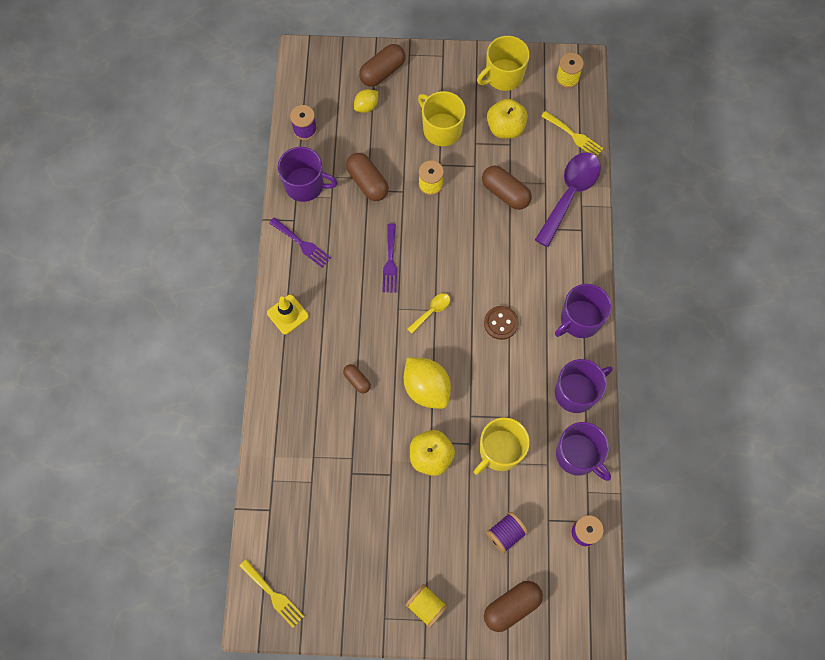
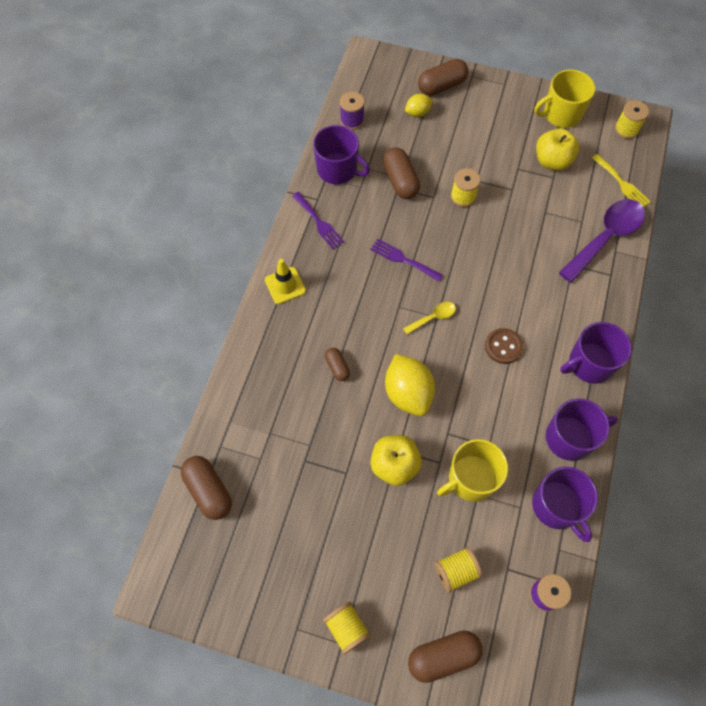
camera: 15 degrees right, 5 degrees down
(273, 595) = (185, 568): yellow fork -> none
(390, 261) = (403, 259): purple fork -> purple fork turned 105 degrees clockwise
(441, 129) = (487, 148): yellow mug -> none
(505, 193) = (538, 221): brown capsule -> brown capsule (208, 491)
(505, 534) = (455, 571): purple spool -> yellow spool

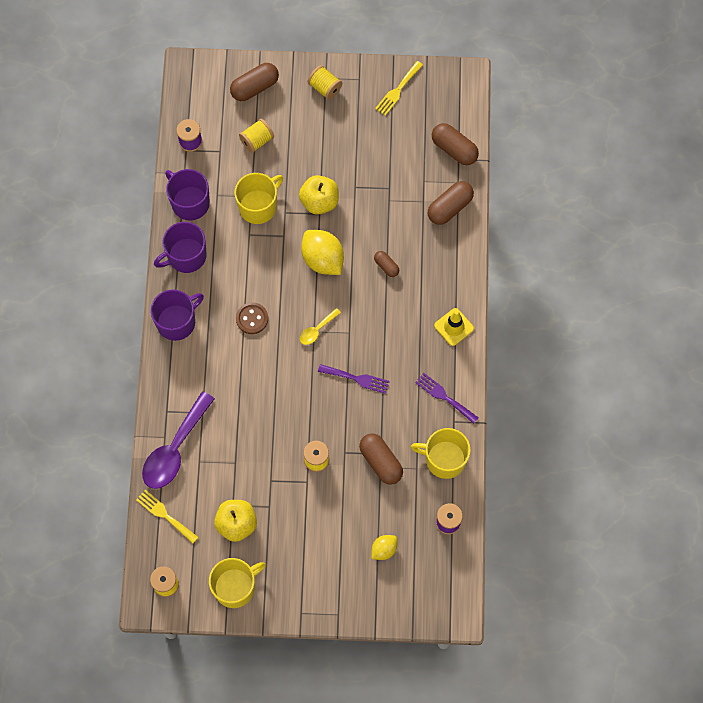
camera: 165 degrees right, 5 degrees up
(250, 596) = (398, 90): none -> yellow fork
(338, 169) = (444, 459): purple mug -> yellow mug
(441, 86) = (367, 592): brown capsule -> brown capsule (449, 207)

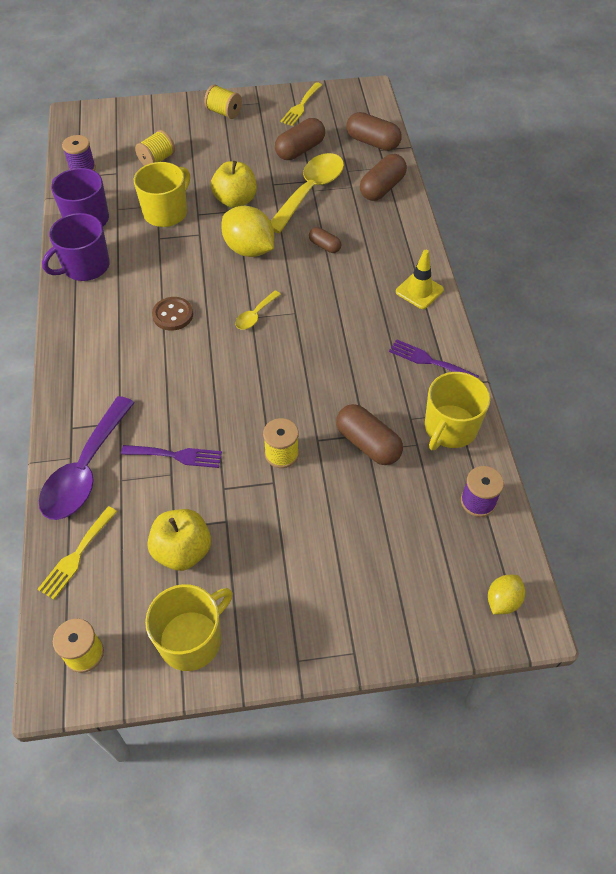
camera: 10 degrees left, 15 degrees down
(165, 515) = (76, 555): yellow fork -> yellow fork turned 90 degrees counterclockwise
(177, 322) = (78, 330): purple mug -> none
(255, 87) = (149, 120): brown capsule -> brown capsule (300, 150)
(357, 378) = (315, 357): purple fork -> purple fork (176, 455)
(384, 549) = (399, 551): yellow lemon -> yellow lemon (502, 601)
(386, 201) = (310, 191): none -> yellow spoon
(444, 459) = (450, 428): yellow mug -> yellow mug turned 60 degrees counterclockwise

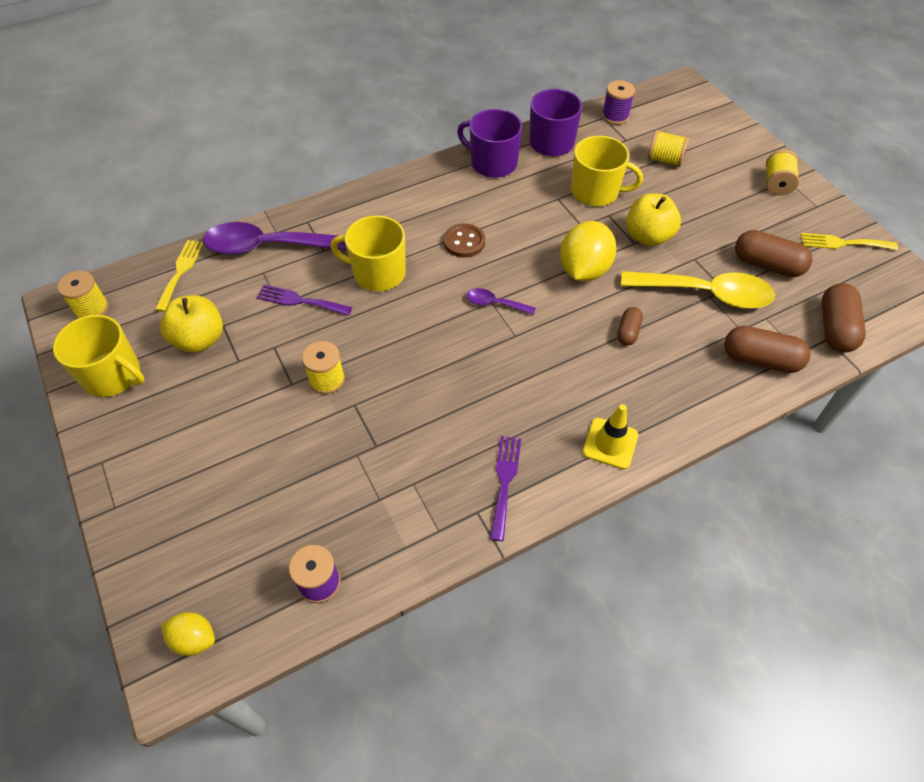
camera: 70 degrees right, 0 degrees up
(76, 555) = (180, 271): yellow fork -> yellow fork turned 90 degrees clockwise
(176, 455) = (300, 301): purple fork -> purple fork turned 120 degrees clockwise
(255, 315) = (495, 304): yellow spoon -> purple spoon
(367, 444) = (364, 451): brown capsule -> none
(450, 428) = (413, 528): yellow mug -> yellow mug (378, 273)

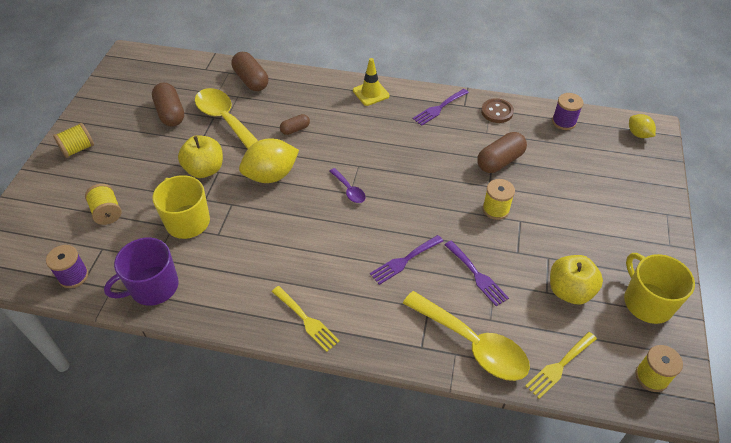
camera: 140 degrees left, 5 degrees down
(266, 246) = (472, 343): purple spoon -> yellow spoon
(378, 273) = (404, 261): yellow mug -> purple fork
(464, 242) = (321, 244): brown button -> brown button (497, 112)
(492, 163) = (222, 300): purple mug -> none
(835, 328) = (194, 70): brown capsule -> brown capsule (500, 161)
(843, 243) = (113, 98): yellow fork -> yellow fork (306, 320)

